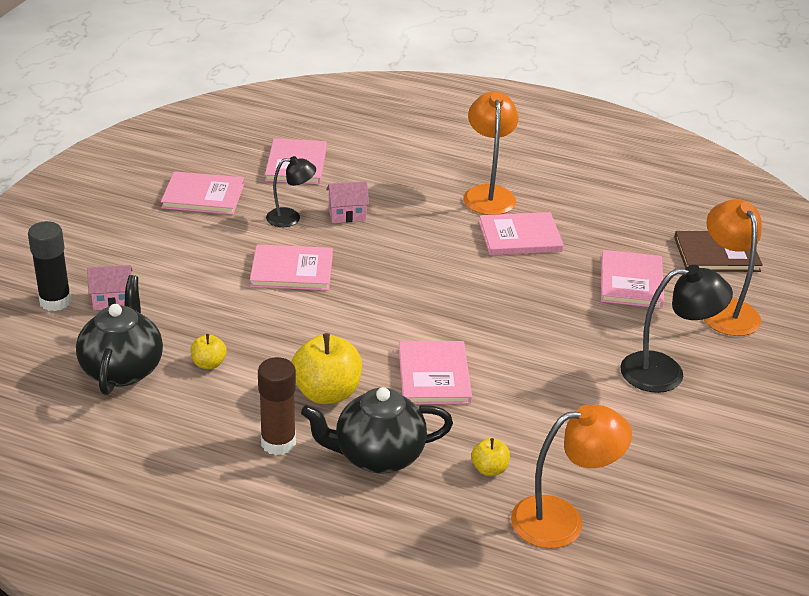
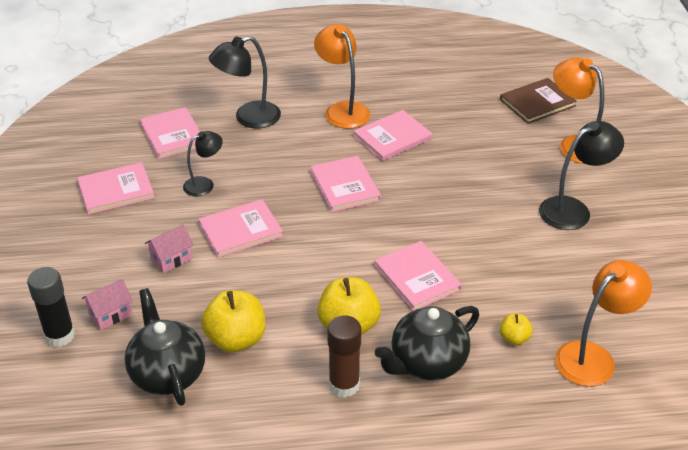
camera: 25 degrees left, 5 degrees up
(209, 364) = (236, 339): yellow apple -> yellow apple, size x1.94
(347, 214) = (248, 165): pink house -> pink house (171, 259)
(384, 171) = (248, 118): none -> black lamp
(631, 282) = (497, 146): pink book -> pink book (345, 186)

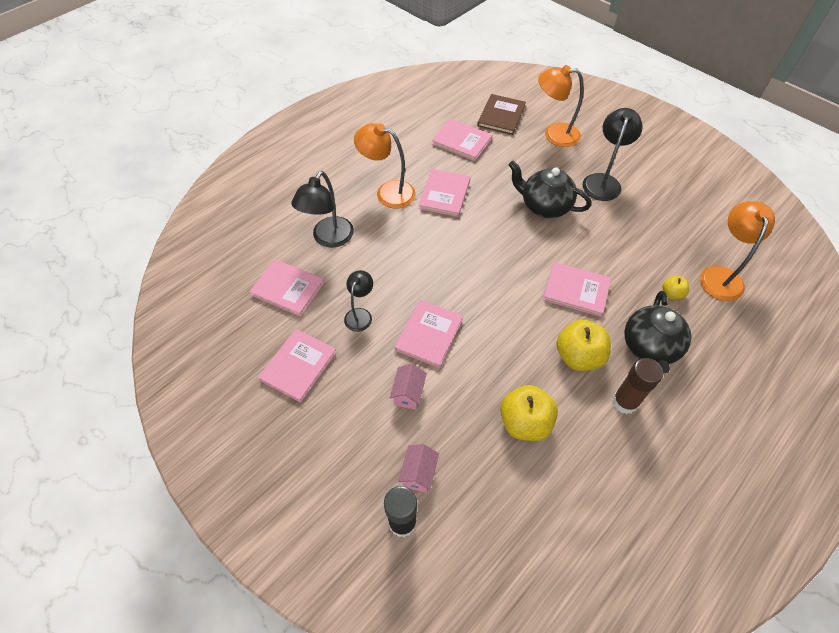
camera: 40 degrees left, 15 degrees up
(167, 374) = (513, 487): black teapot -> black teapot (544, 206)
(345, 186) = (457, 251): pink book -> pink book (462, 141)

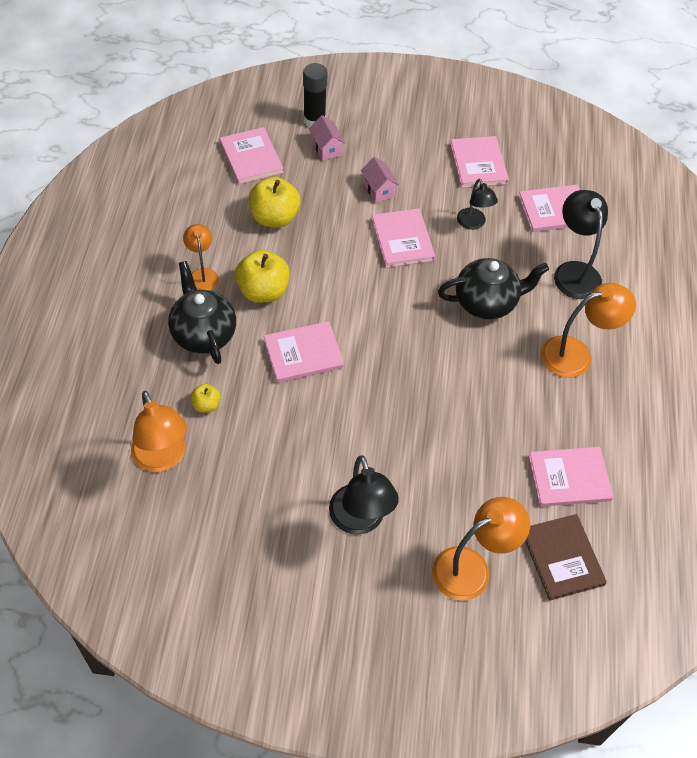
camera: 140 degrees right, 0 degrees up
(444, 194) = (518, 388): pink book -> pink book (251, 157)
(544, 206) = (402, 438): black teapot -> black teapot (486, 302)
(624, 402) = (202, 274): brown glue stick -> orange lamp

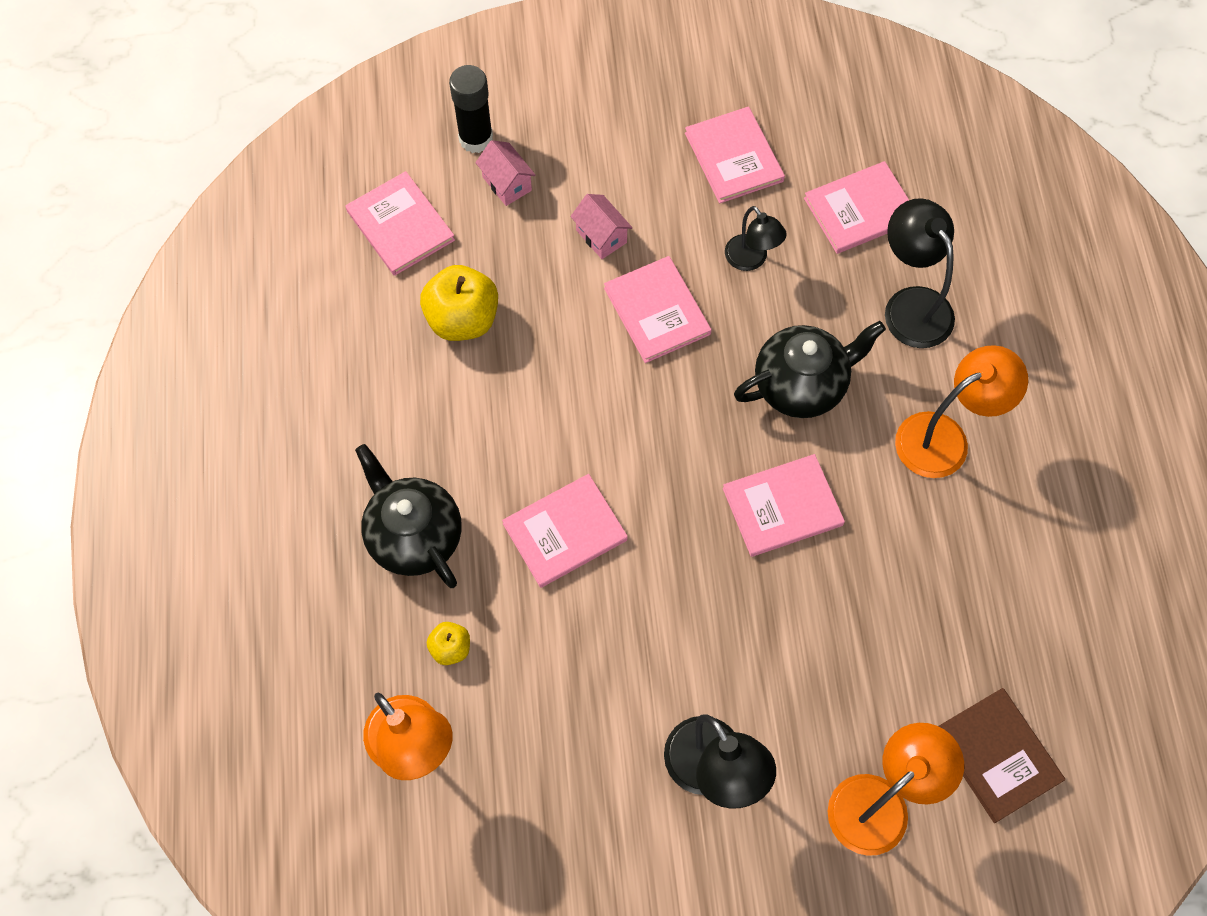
camera: 10 degrees left, 10 degrees up
(202, 274) = (385, 440): orange lamp -> none
(263, 291) = (480, 445): yellow apple -> none
(569, 478) = (979, 632): pink book -> pink book (782, 507)

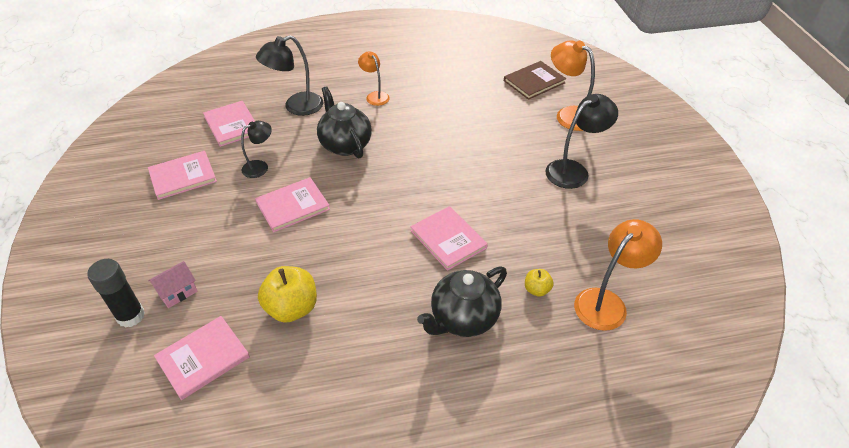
camera: 95 degrees left, 20 degrees down
(601, 236) = (232, 236): pink house -> none
(782, 507) = (420, 150): pink book -> none
(945, 437) = (375, 96): orange lamp -> orange lamp, size x0.62

